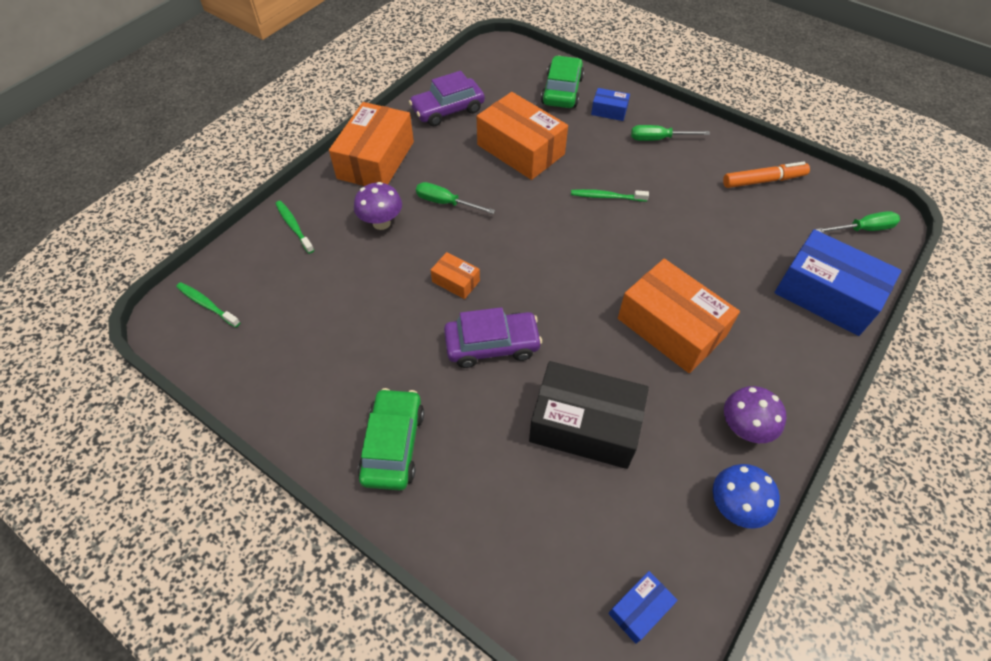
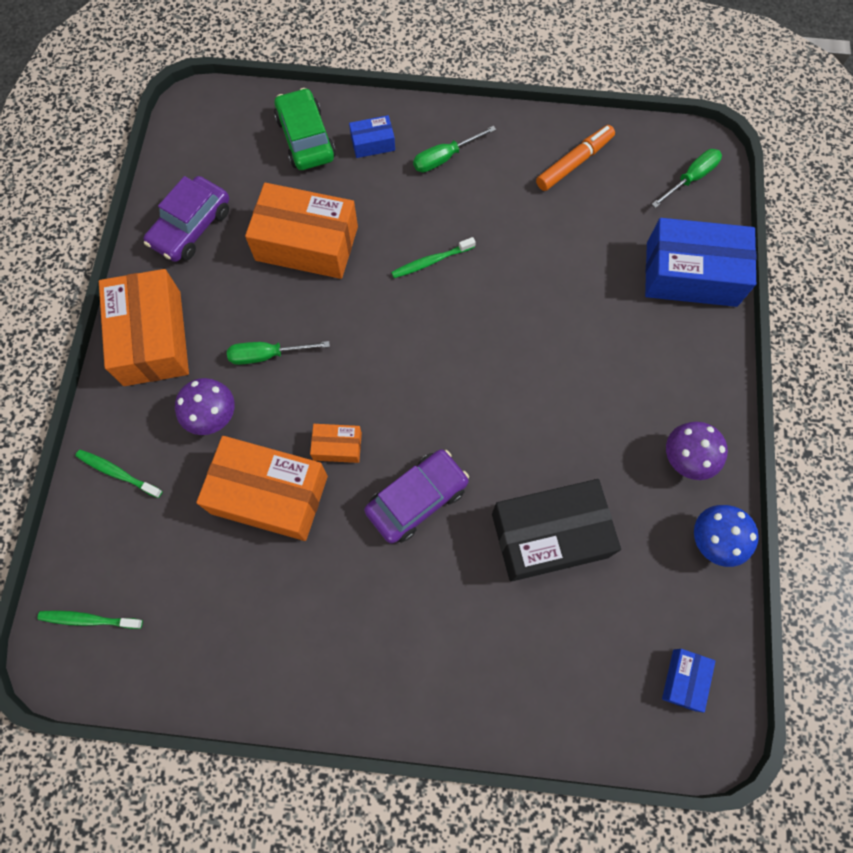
camera: 30 degrees left, 15 degrees up
(393, 445) = (388, 658): green car -> none
(671, 327) = (572, 386): orange box -> orange box (269, 494)

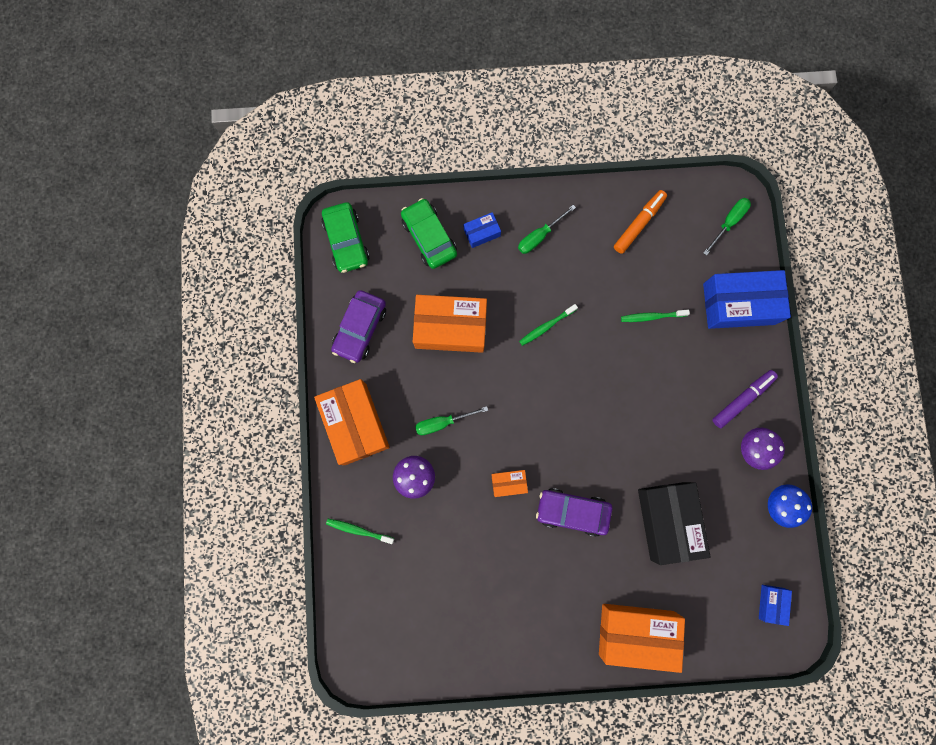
camera: 10 degrees left, 10 degrees up
(89, 619) = (368, 636): green toothbrush -> green toothbrush (652, 316)
(203, 128) = (346, 241): none -> green car
(269, 494) = (469, 526): orange box -> orange box (636, 632)
(417, 499) = (572, 511): purple car -> purple car turned 120 degrees counterclockwise
(549, 535) = (667, 521): black box -> black box turned 75 degrees counterclockwise
(679, 392) = (742, 399): none -> purple marker

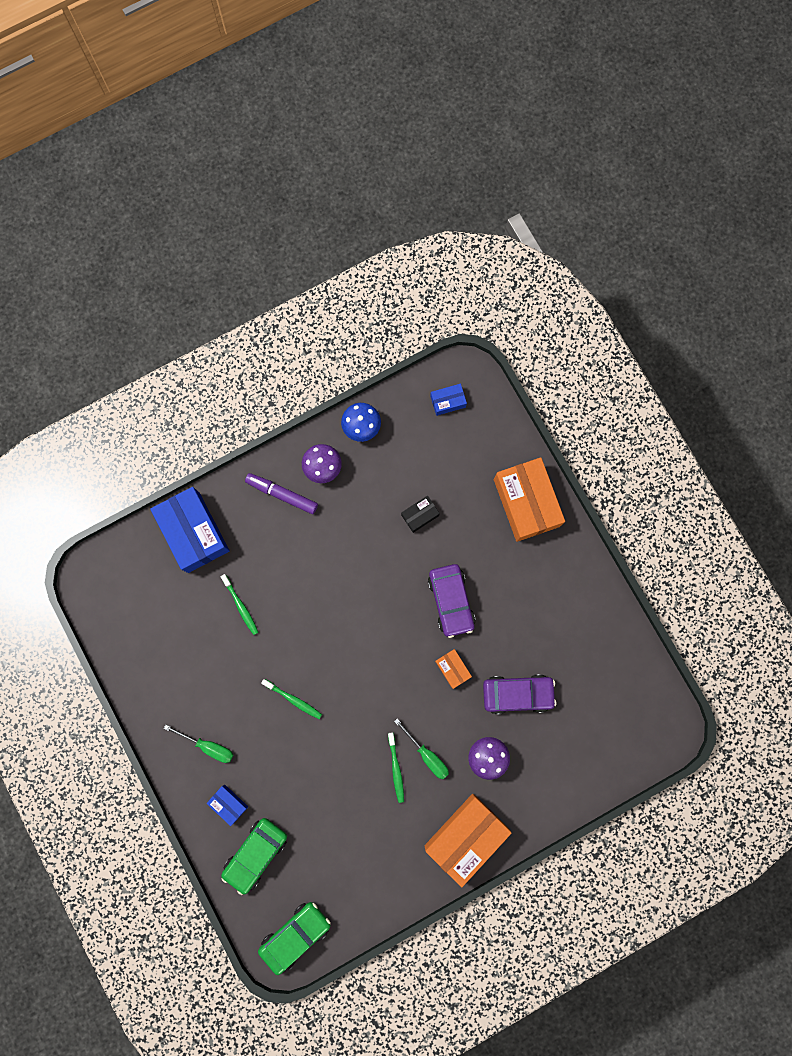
camera: 115 degrees left, 0 degrees up
(358, 530) = (558, 785): green toothbrush -> green toothbrush (396, 769)
(360, 329) = (375, 877): purple car -> purple car (517, 694)
(450, 327) = (335, 790): orange box -> none
(638, 224) = (155, 657): orange marker -> none
(667, 521) = (420, 515): black box -> black box, size x0.47
(728, 223) = (118, 573): green screwdriver -> none

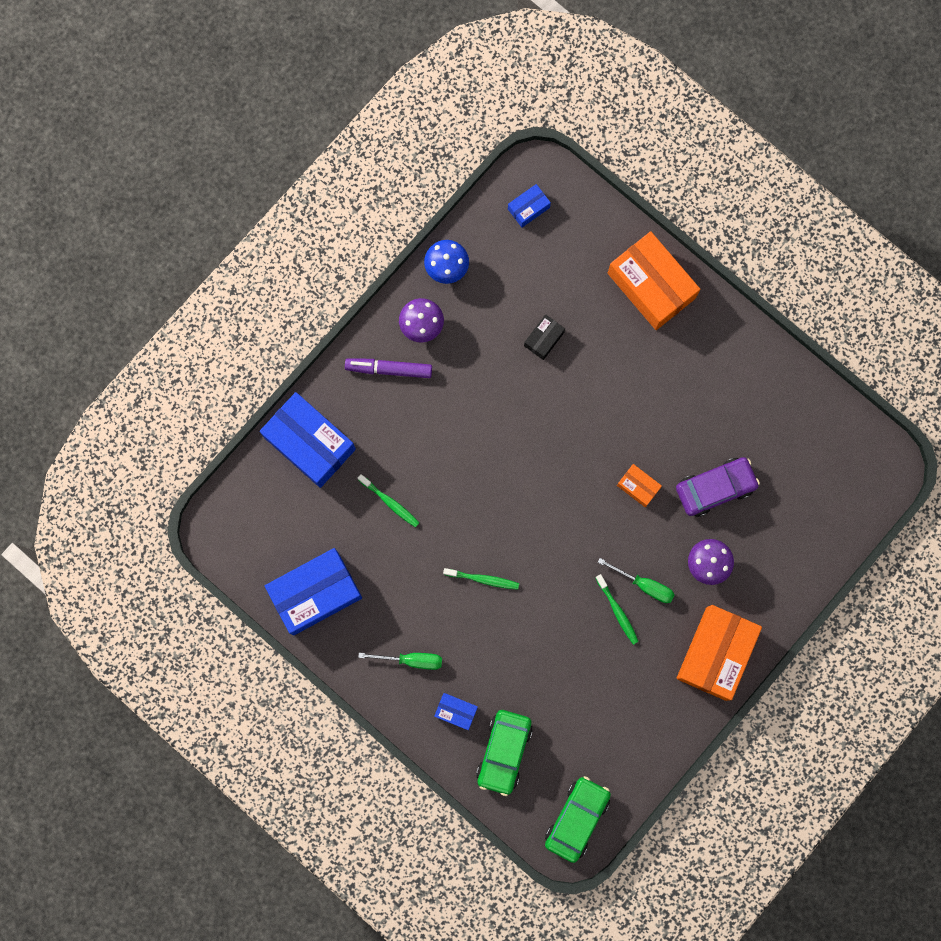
camera: 20 degrees left, 0 degrees up
(150, 660) = (315, 593): none -> blue box
(451, 601) = (610, 417): purple car -> none

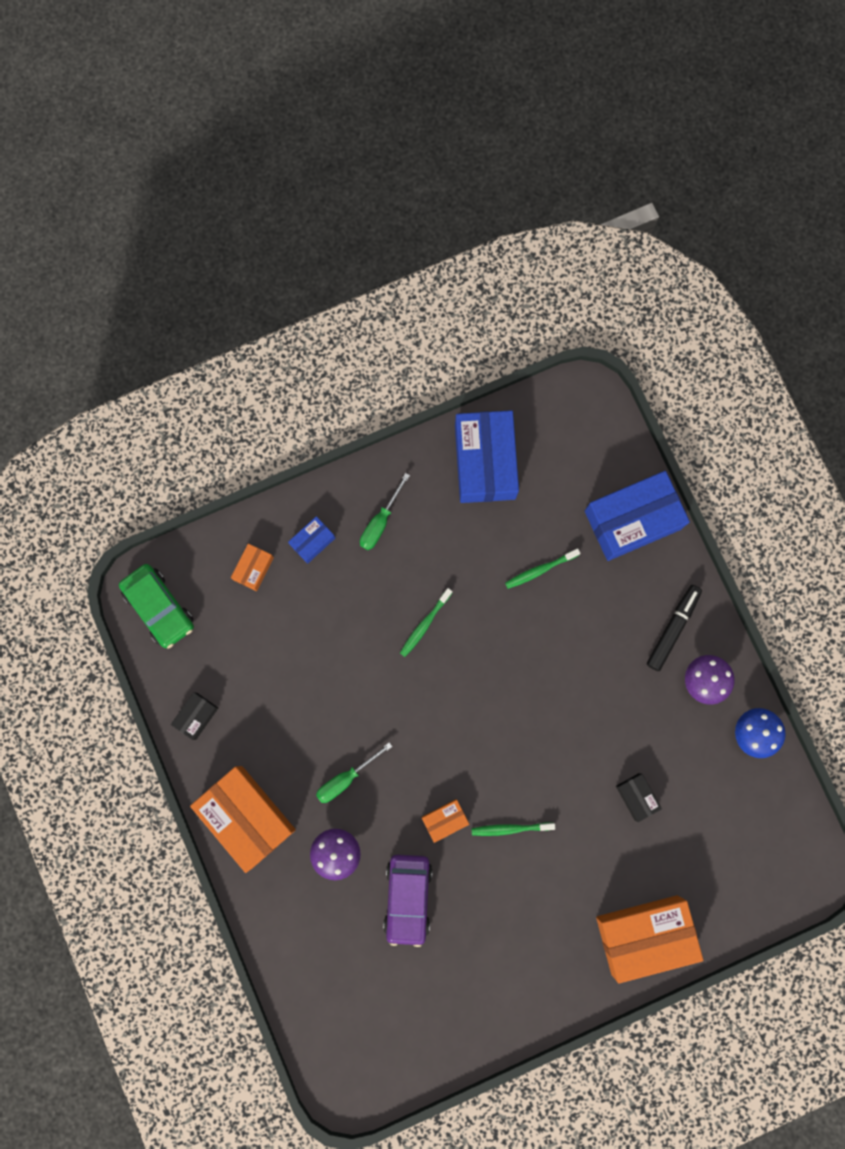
camera: 115 degrees right, 0 degrees up
(389, 369) = (672, 629): purple marker -> black marker
(504, 752) = (253, 568): green car -> orange box
(528, 208) = (780, 846): blue box -> none
(617, 611) = (333, 740): green toothbrush -> green toothbrush (510, 828)
(654, 738) = (196, 716): none -> black box

